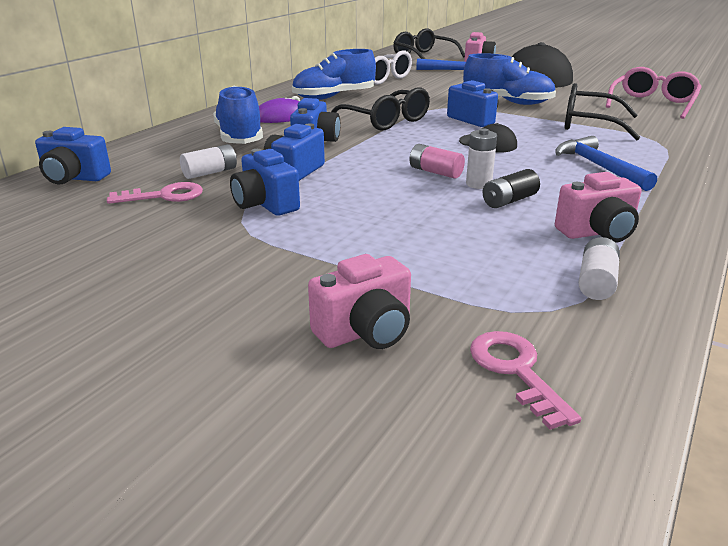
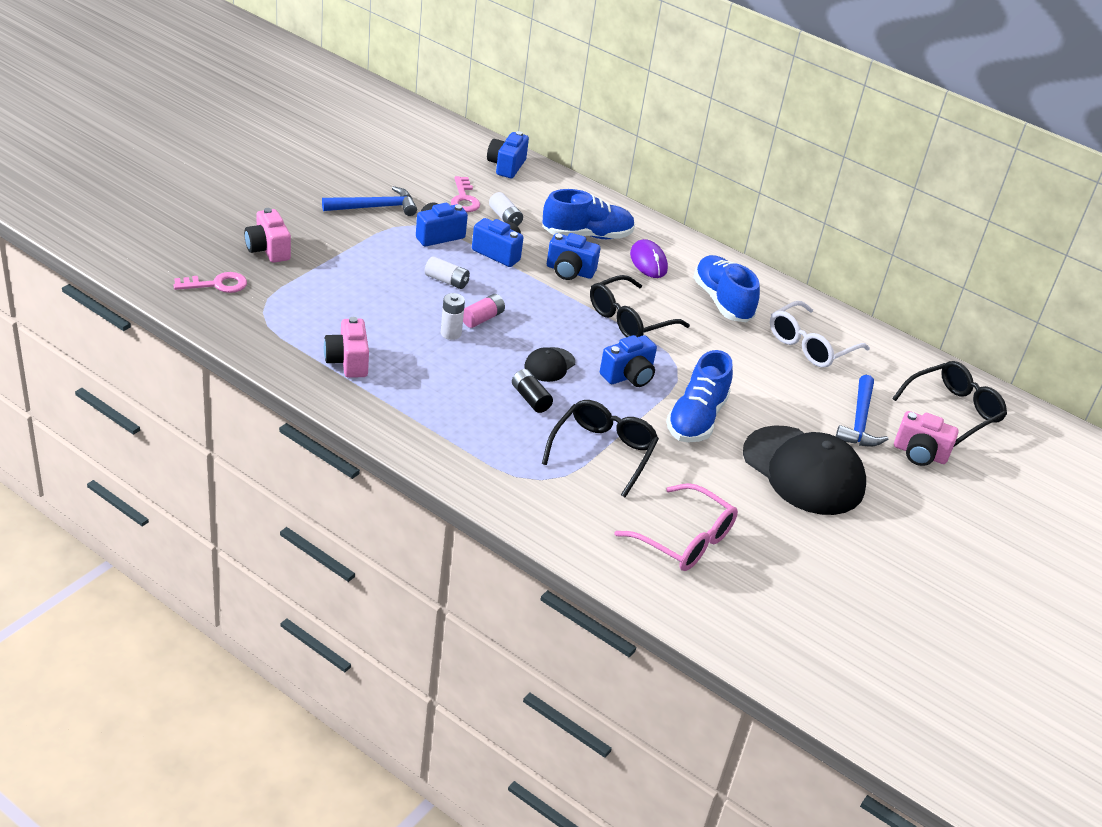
camera: 90 degrees right, 10 degrees up
(509, 201) = (414, 339): black battery -> black battery (530, 398)
(596, 282) = (284, 337): white battery -> white battery (446, 281)
(599, 167) = (474, 410): blue hammer -> blue hammer (375, 207)

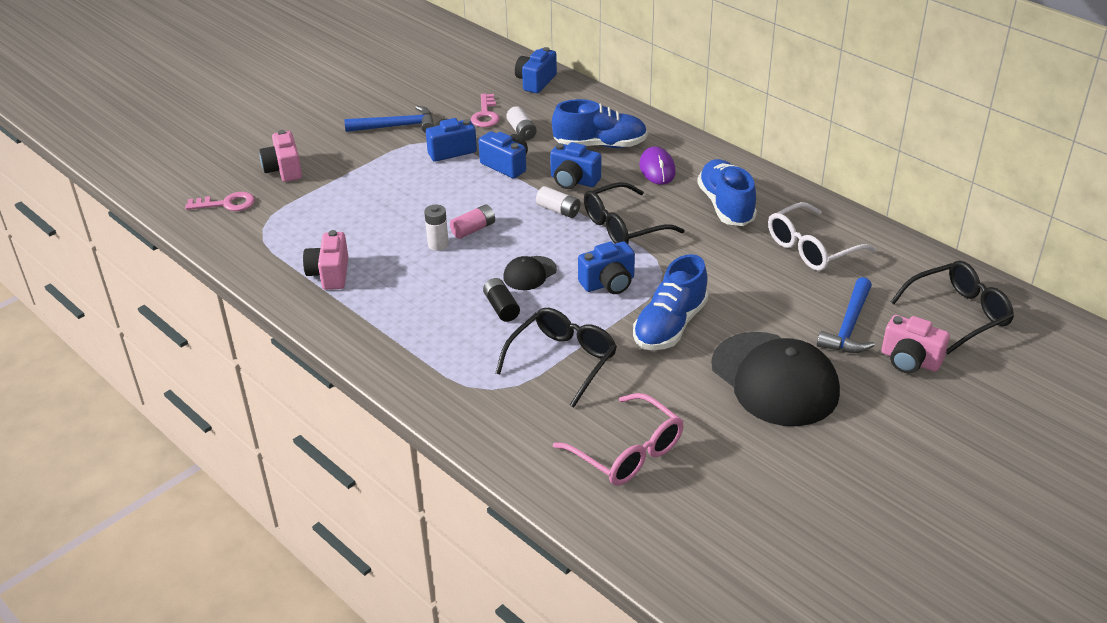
camera: 15 degrees right, 0 degrees up
(446, 281) = (447, 194): white battery -> white battery (558, 210)

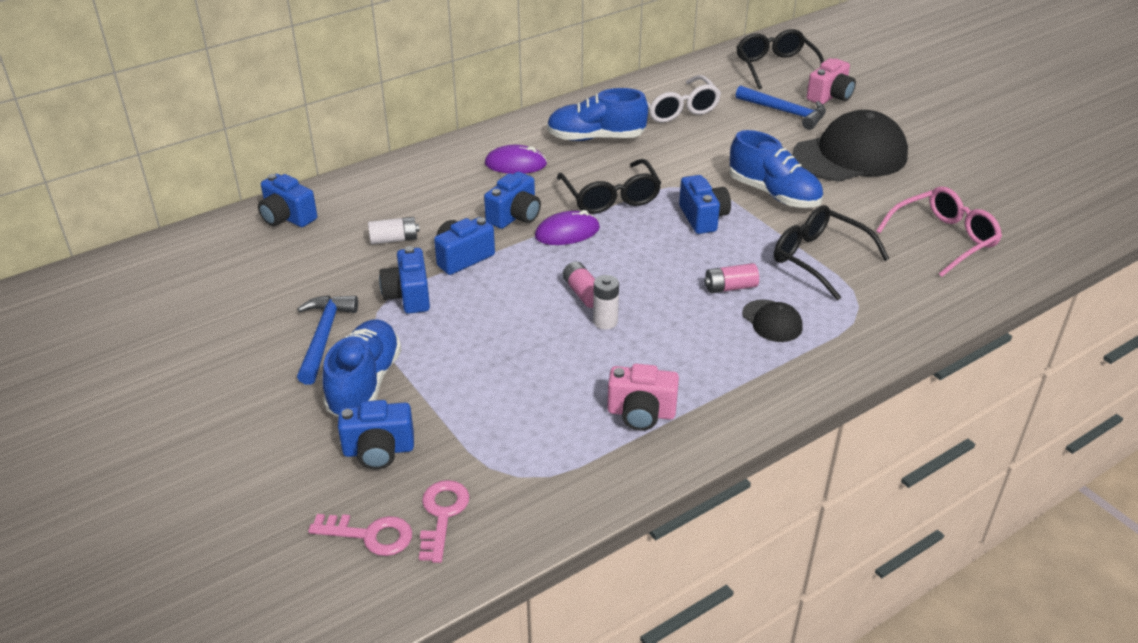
camera: 80 degrees left, 0 degrees up
(284, 170) = (378, 451): pink camera -> blue camera
(485, 115) = (340, 262): pink key -> pink key (370, 535)
(501, 307) = (730, 287): black battery -> pink battery
(529, 273) = (675, 263): black cap -> black cap (772, 321)
(558, 210) = (567, 232): white battery -> purple mouse
(600, 145) = (453, 191): blue shoe -> blue shoe (365, 383)

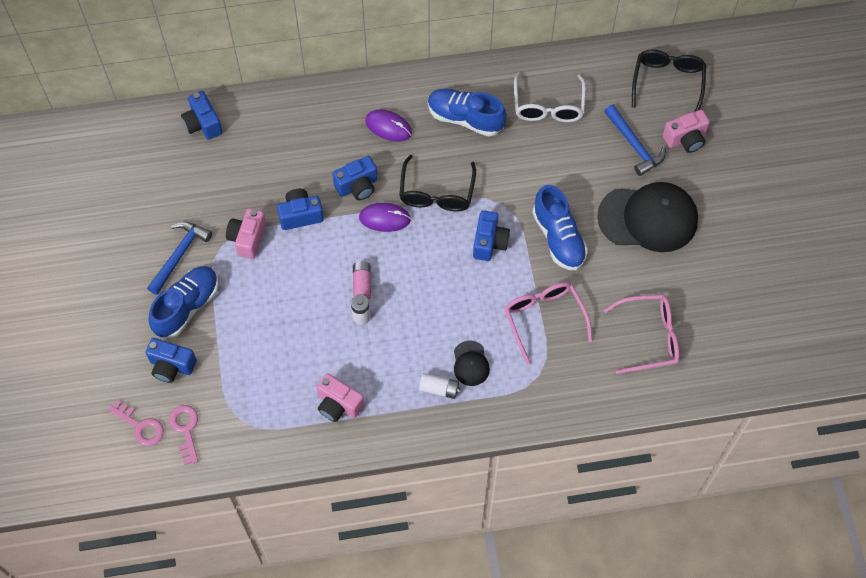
camera: 25 degrees right, 25 degrees up
(394, 239) = (264, 177): white battery -> white battery (439, 389)
(408, 296) = (248, 239): blue camera -> pink camera
(442, 514) = (185, 429): pink key -> pink key turned 45 degrees counterclockwise
(730, 287) = (463, 320): pink battery -> none
(818, 258) = (544, 318): black glasses -> pink glasses

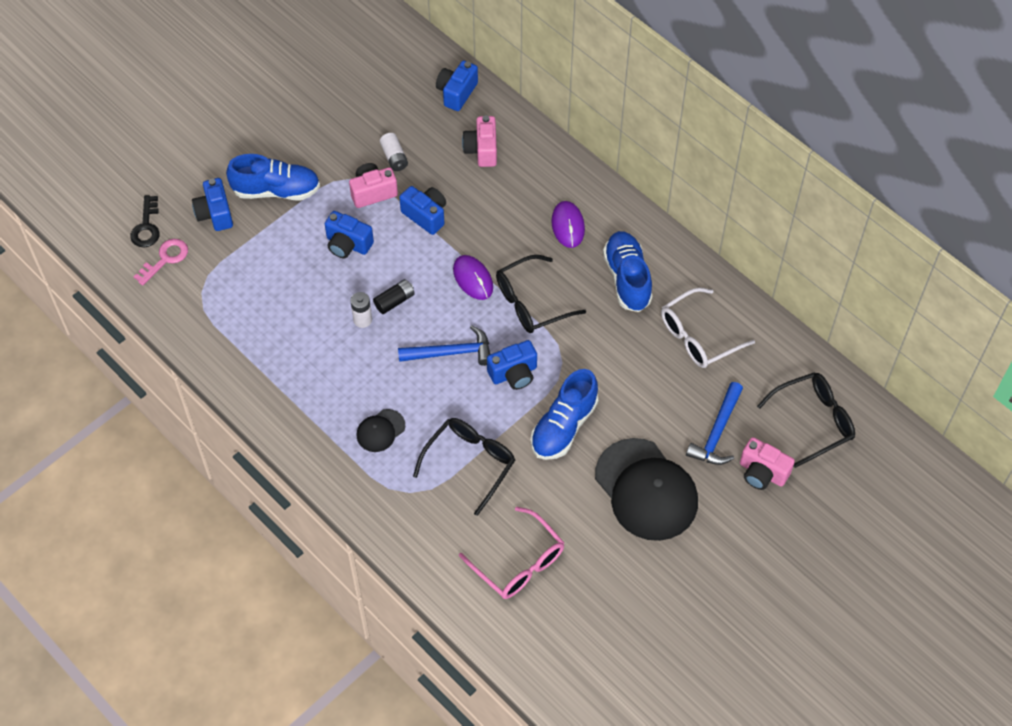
camera: 55 degrees right, 5 degrees down
(141, 426) = (146, 227): pink key -> black key
(179, 255) = (320, 155): blue hammer -> blue hammer (451, 352)
(338, 404) = (266, 354): pink camera -> pink camera (482, 150)
(357, 186) = (488, 239): blue camera -> blue camera (348, 244)
(362, 284) = (394, 301): pink battery -> black battery
(439, 389) = (337, 421): white battery -> white battery (394, 157)
(544, 318) = (470, 463): pink glasses -> black glasses

